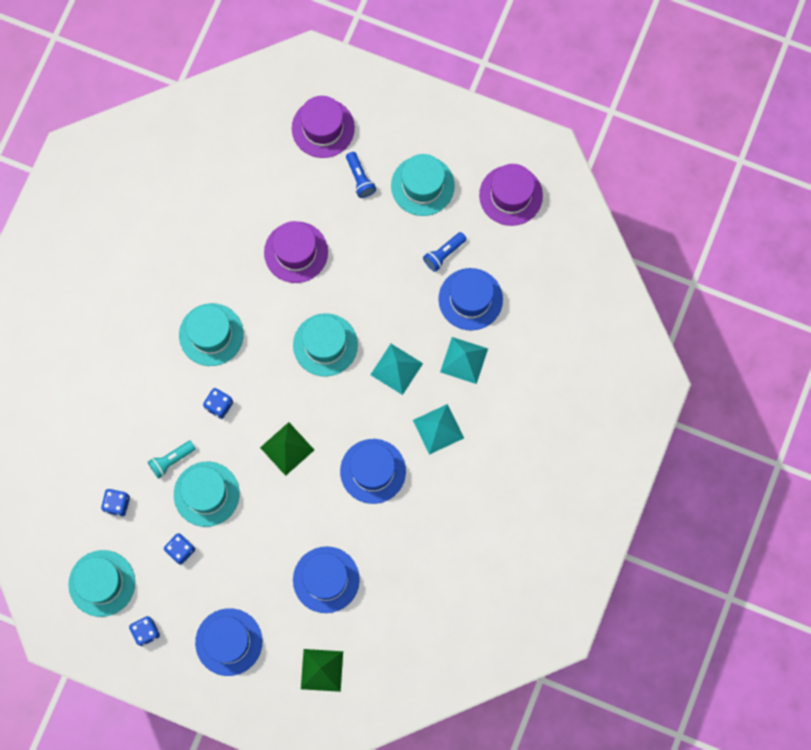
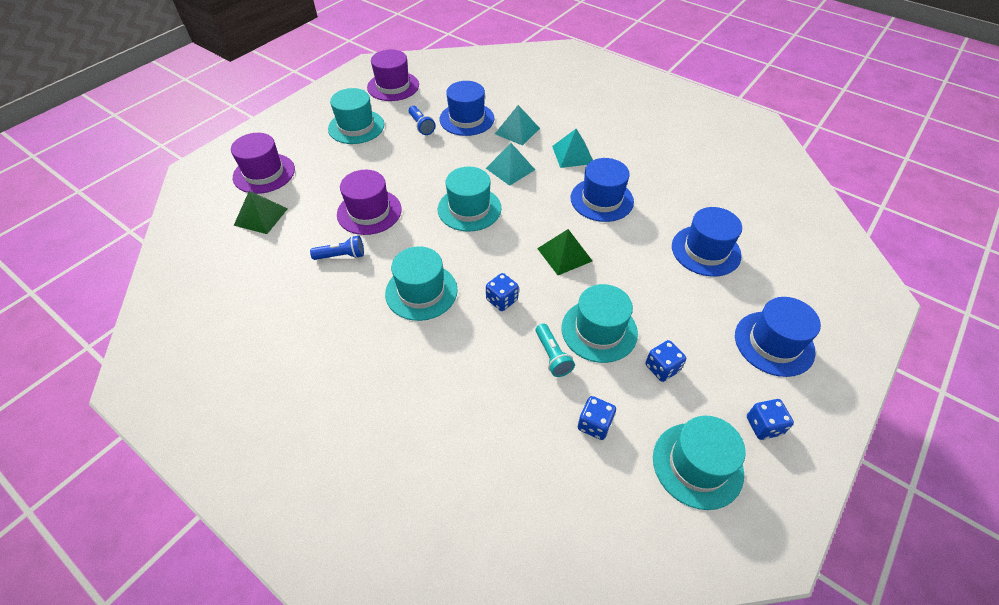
camera: 75 degrees left, 25 degrees down
(321, 670) = (801, 271): green pyramid -> green pyramid (261, 216)
(360, 178) = (326, 160): blue flashlight -> blue flashlight (341, 256)

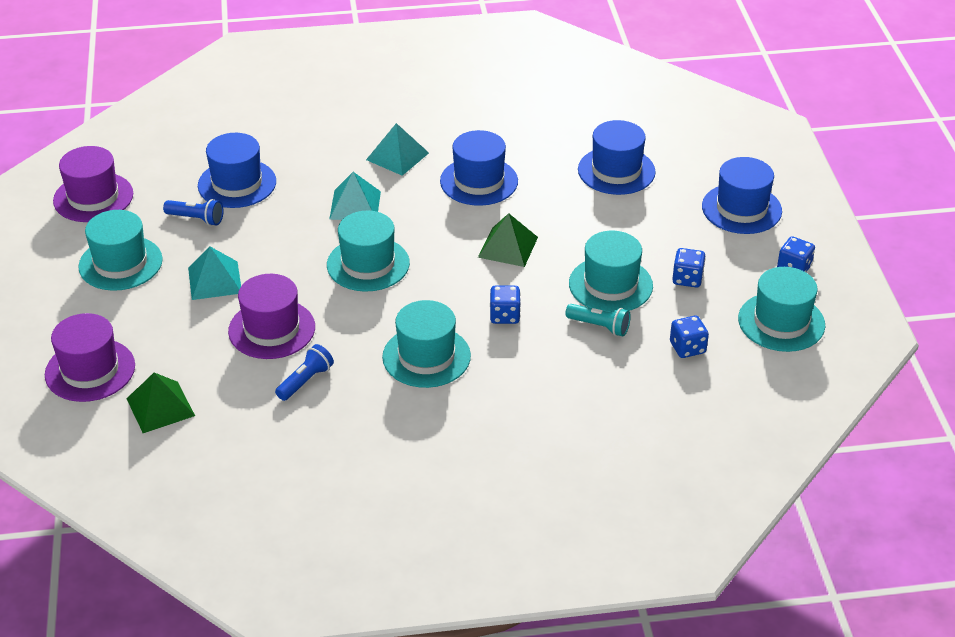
camera: 45 degrees left, 10 degrees down
(517, 131) = (309, 165): turquoise pyramid -> turquoise pyramid (215, 280)

